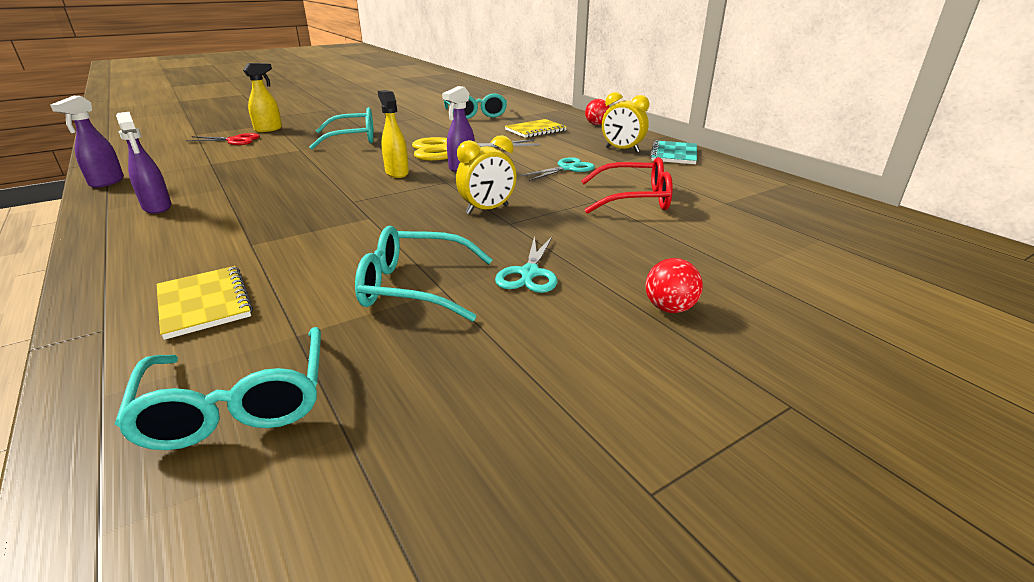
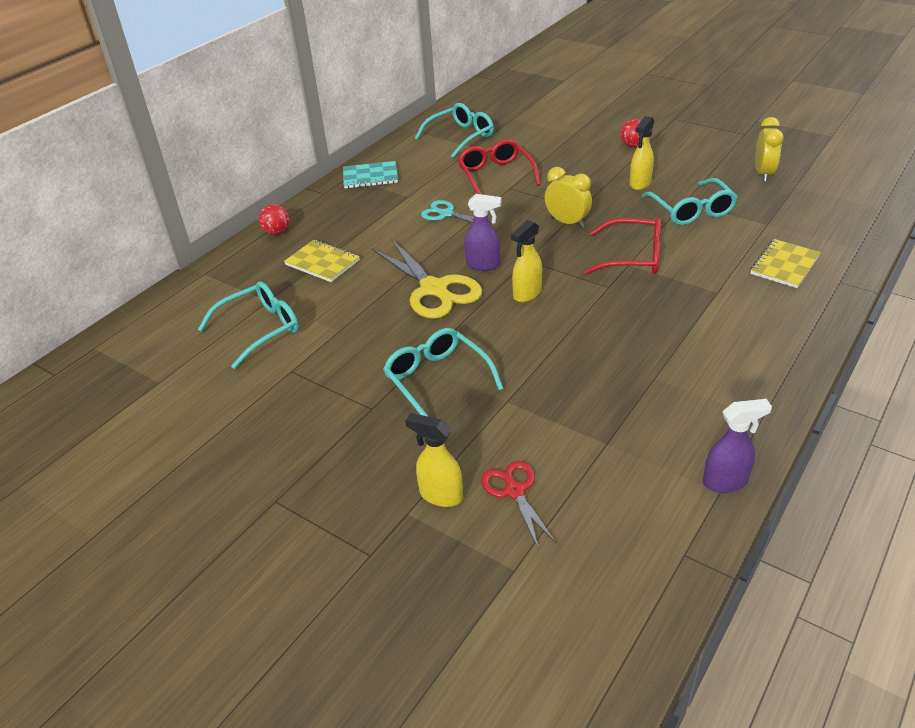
camera: 110 degrees left, 10 degrees up
(157, 207) = (726, 386): purple spray bottle -> none
(238, 404) = (815, 214): turquoise glasses -> turquoise glasses (460, 137)
(376, 223) = (633, 257): none -> red glasses
(529, 274) = (639, 184): turquoise scissors -> yellow spray bottle
(622, 150) = (371, 201): yellow clock -> yellow clock (763, 174)

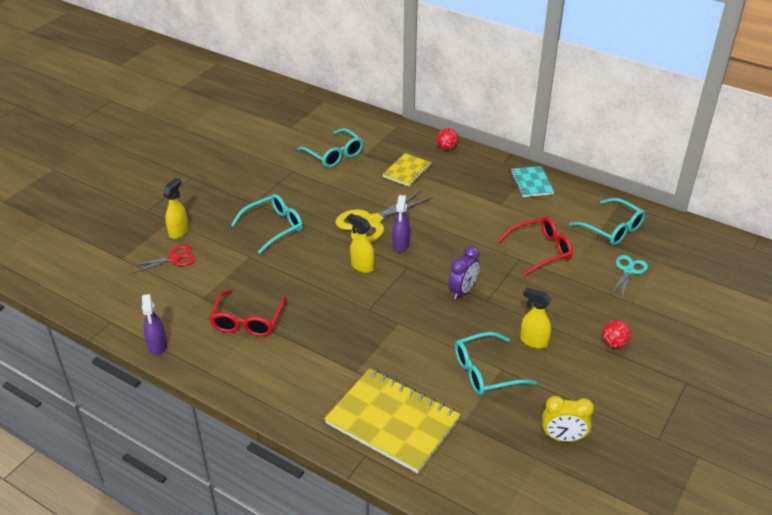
camera: 85 degrees right, 0 degrees up
(446, 214) = (474, 224): turquoise scissors -> turquoise scissors (628, 270)
(567, 222) = (463, 291): yellow clock -> purple clock
(633, 257) = (408, 326): red glasses -> red glasses (247, 321)
(784, 265) = (392, 421): yellow notebook -> yellow notebook, size x1.86

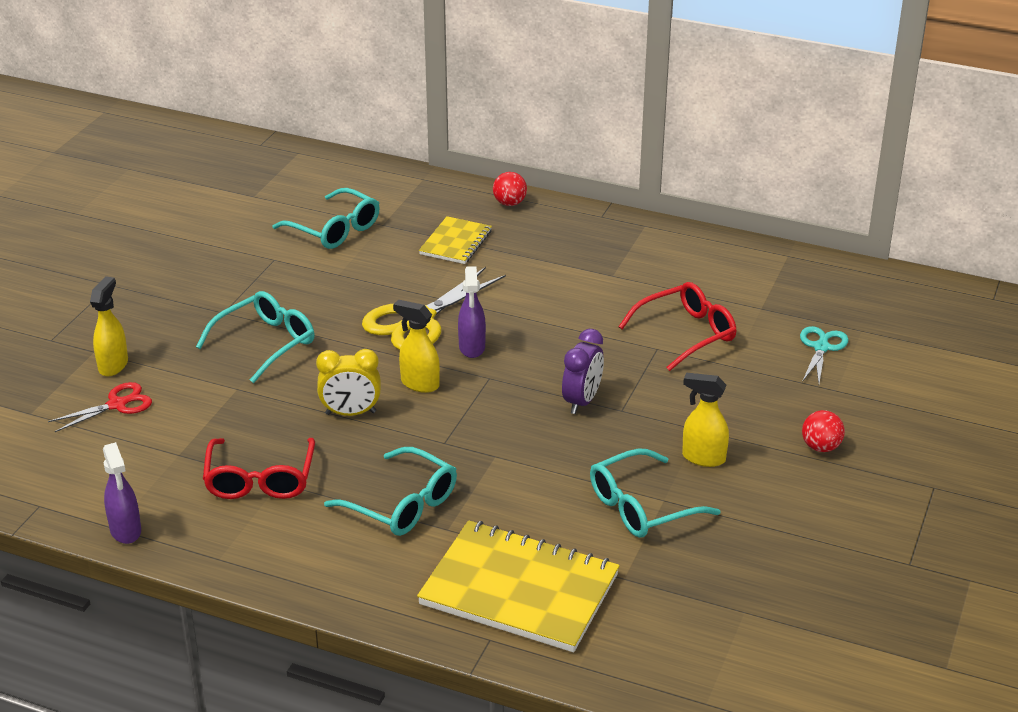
camera: 10 degrees left, 5 degrees down
(531, 183) = (651, 241): turquoise notebook -> none
(563, 438) = (774, 579): yellow clock -> yellow clock (351, 413)
(612, 229) = (786, 293): turquoise glasses -> turquoise glasses (402, 505)

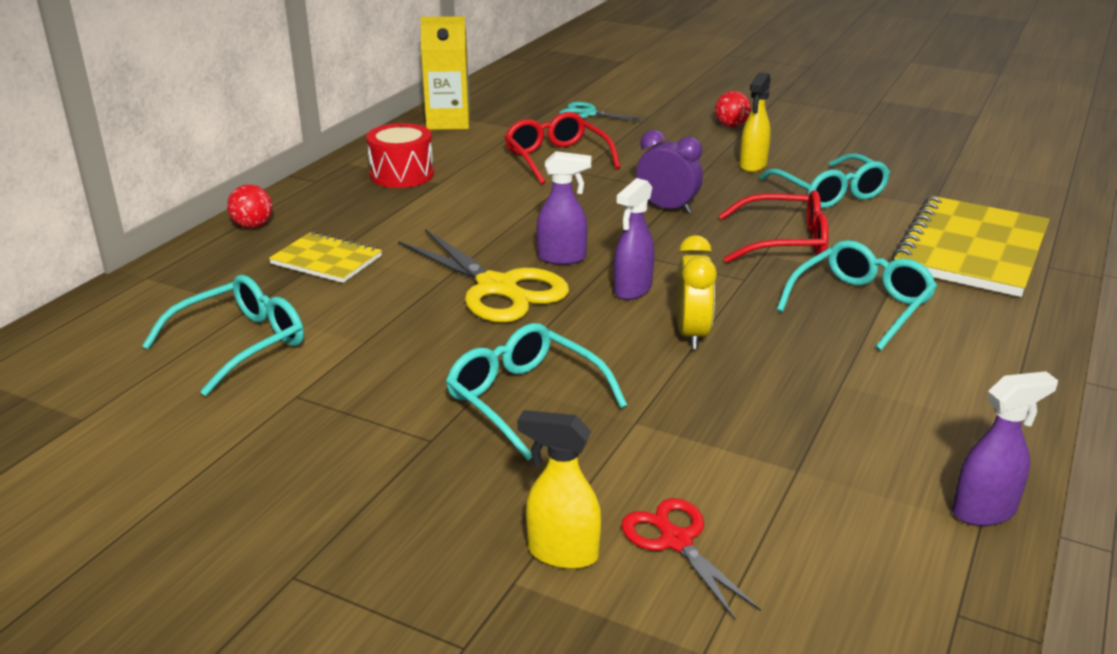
camera: 85 degrees left, 5 degrees down
(260, 480) = (839, 399): red glasses -> red glasses (785, 242)
(419, 384) = (632, 290): yellow spray bottle -> purple spray bottle
(624, 255) = (402, 175): none -> red drum
(764, 265) = (448, 122): none -> yellow carton

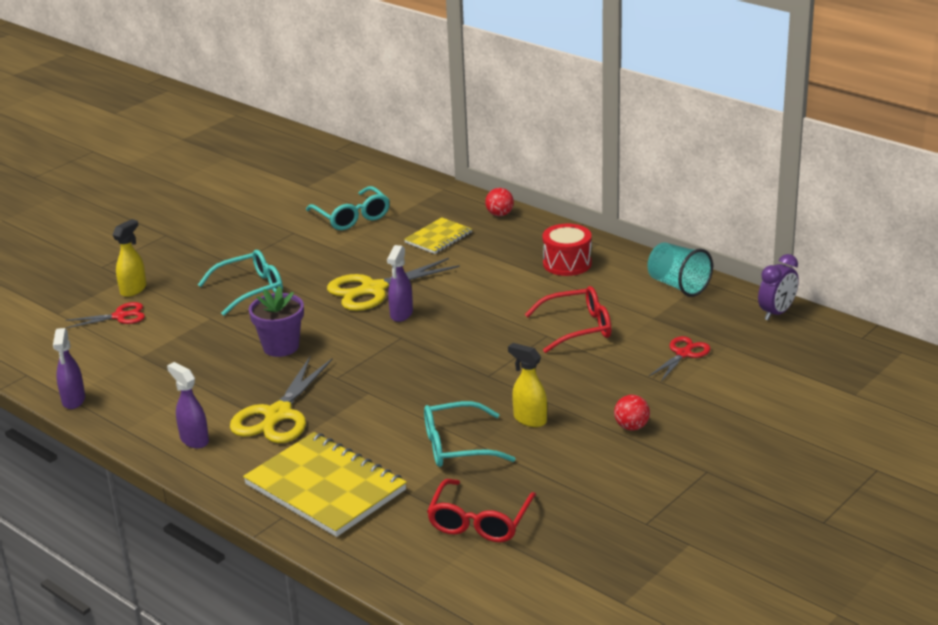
camera: 105 degrees right, 0 degrees up
(448, 122) = (678, 285): yellow carton -> turquoise cup
(588, 114) = (683, 353): turquoise scissors -> red scissors
(632, 290) = (345, 334): purple spray bottle -> purple spray bottle (194, 440)
(667, 208) = (461, 364): purple clock -> purple clock (776, 313)
(692, 334) = (281, 347): yellow clock -> purple flower pot
(785, 242) = (380, 405): red glasses -> red glasses (479, 522)
(861, 304) = (278, 415): turquoise glasses -> yellow scissors

